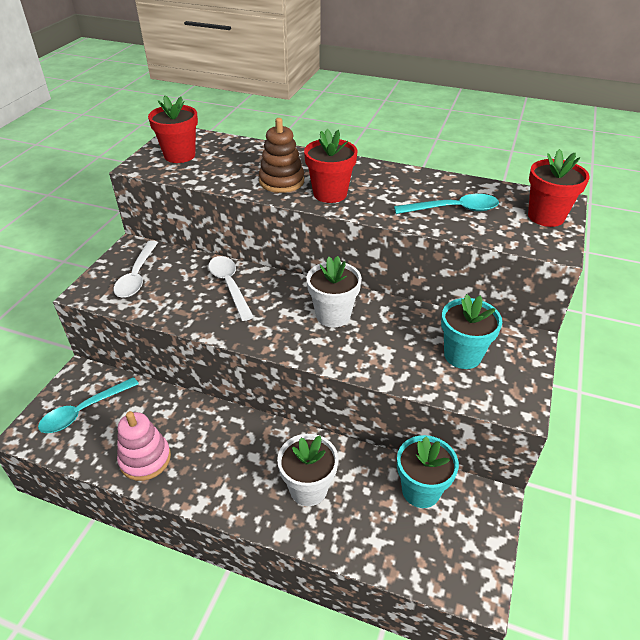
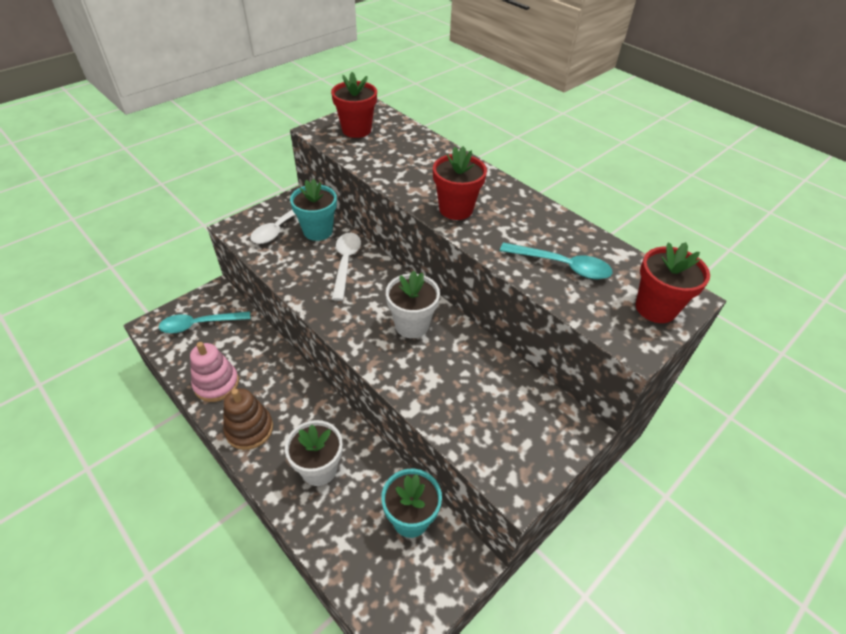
camera: 25 degrees right, 5 degrees up
(281, 181) = (422, 182): brown stacking toy -> brown stacking toy (249, 429)
(462, 355) = (501, 413): turquoise flower pot -> turquoise flower pot (318, 231)

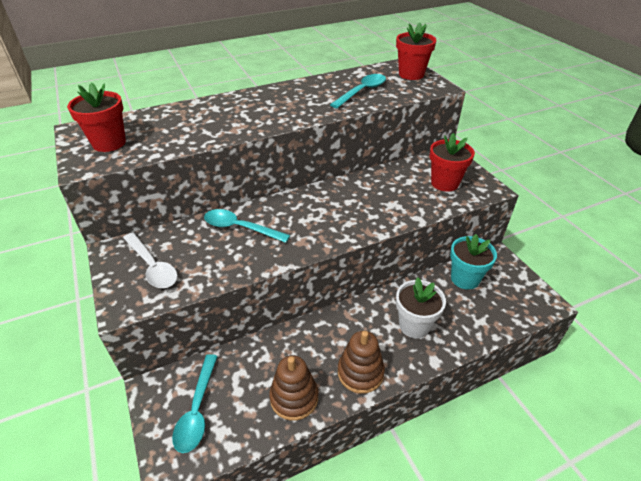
camera: 70 degrees left, 5 degrees down
(216, 384) = (294, 397): pink stacking toy -> brown stacking toy
(318, 231) = (180, 239): turquoise flower pot -> none
(345, 263) = (240, 228): white spoon -> turquoise spoon
(412, 325) = (336, 204): white flower pot -> none
(456, 209) = (275, 116): red flower pot -> red flower pot (444, 183)

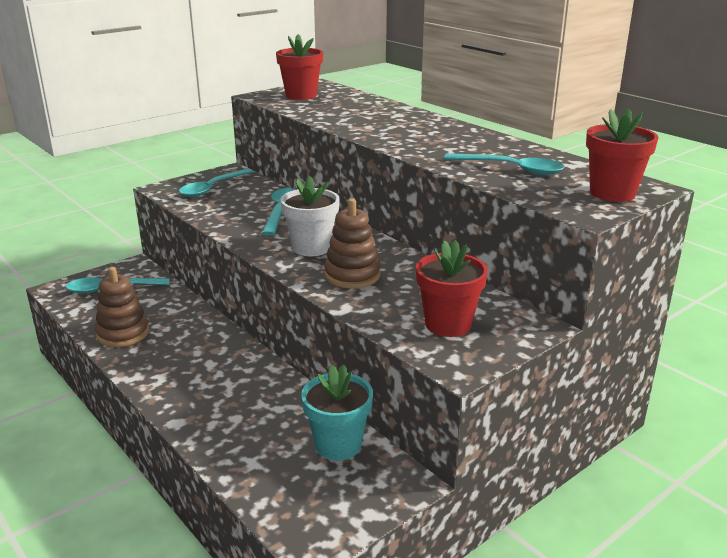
camera: 75 degrees right, 15 degrees down
(152, 266) = (212, 188): white spoon -> turquoise spoon
(360, 372) = (155, 369): brown stacking toy -> brown stacking toy (352, 275)
(414, 325) = (233, 402): white flower pot -> white flower pot (311, 248)

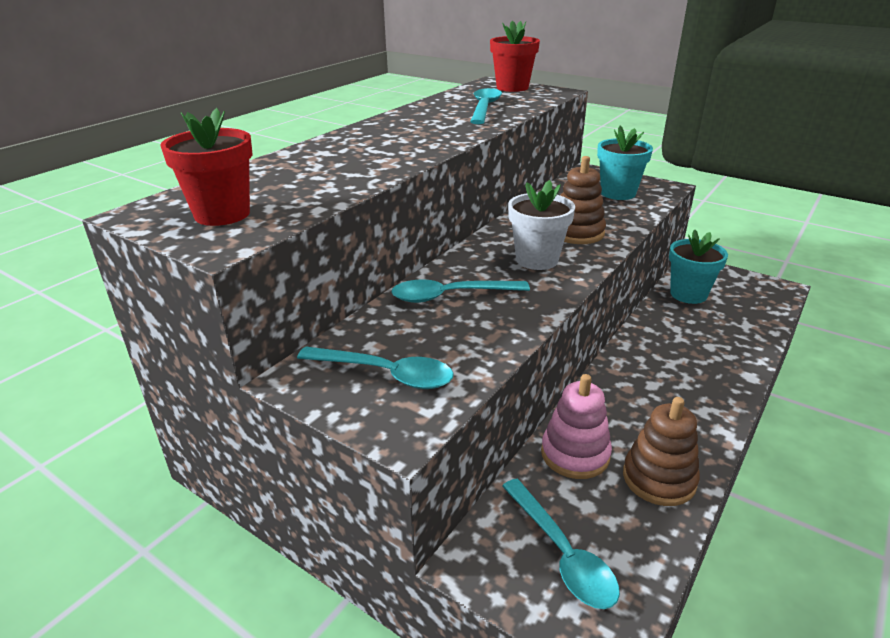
camera: 105 degrees left, 5 degrees up
(172, 309) = (575, 454): none -> pink stacking toy
(448, 324) = (618, 193): red flower pot -> turquoise flower pot

